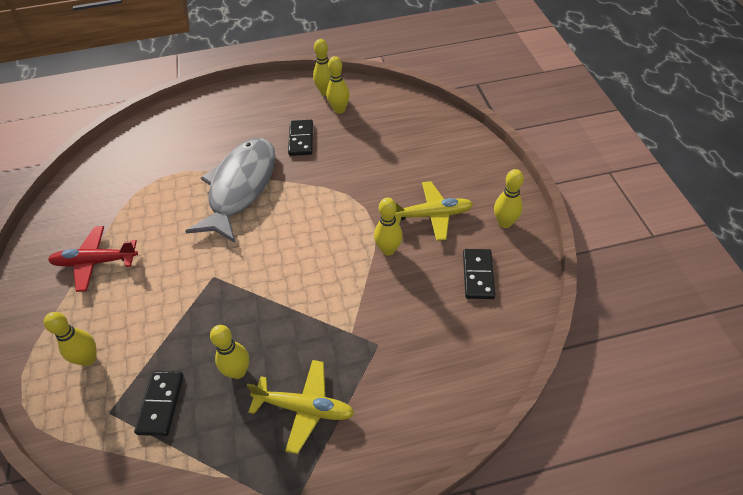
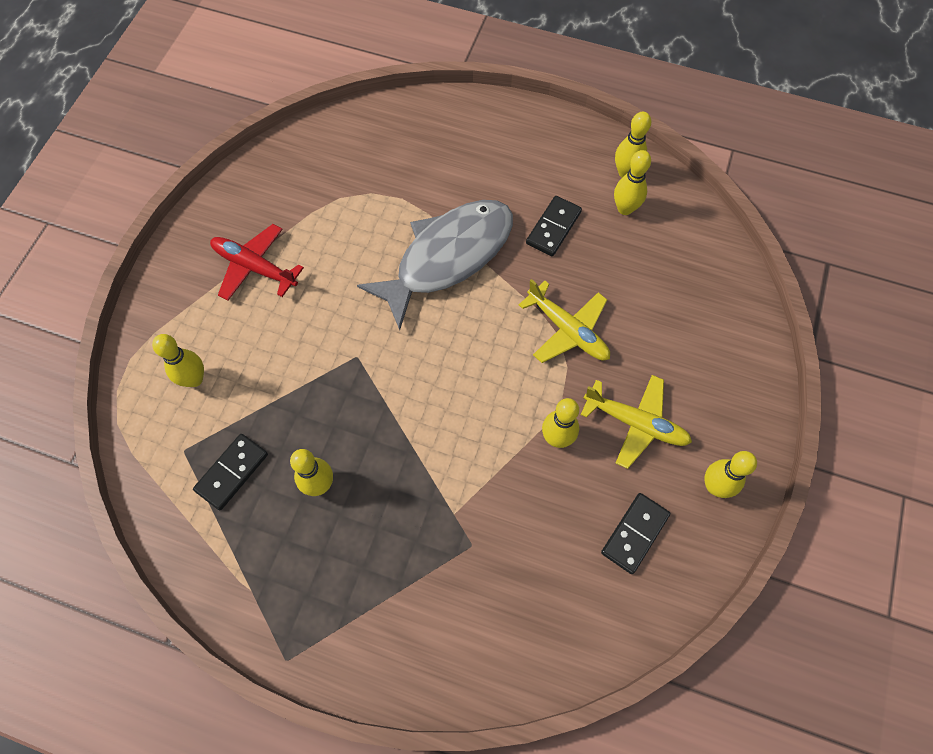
camera: 30 degrees right, 15 degrees up
(304, 408) = (357, 567): yellow plane -> yellow plane (567, 330)

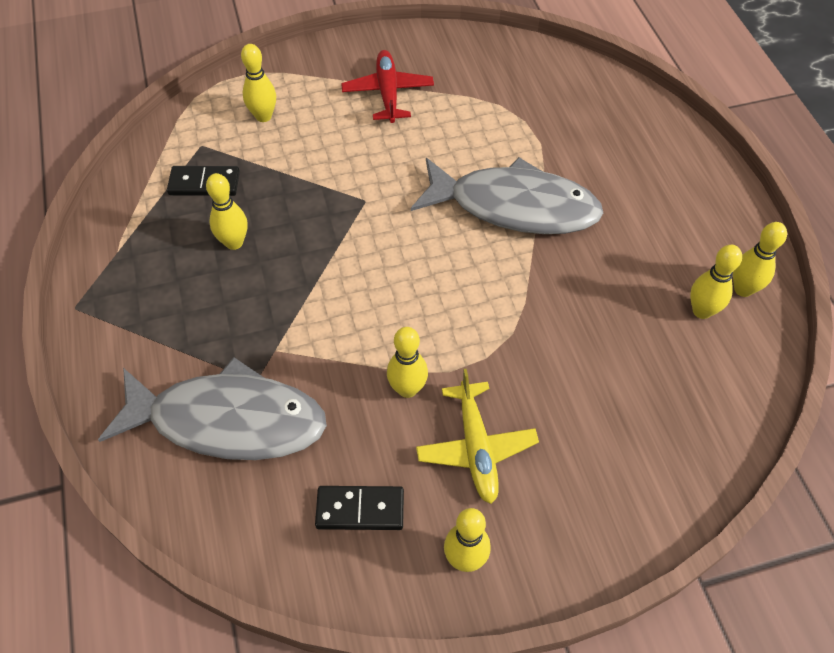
camera: 55 degrees right, 10 degrees down
(495, 588) = (228, 421): none -> grey fish
(553, 228) = (621, 266): black domino -> none
(567, 330) = (525, 336): yellow plane -> none

